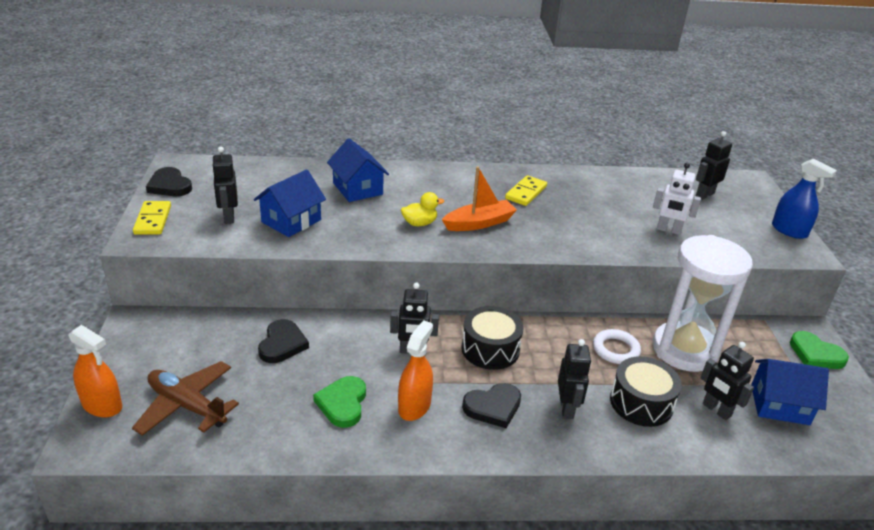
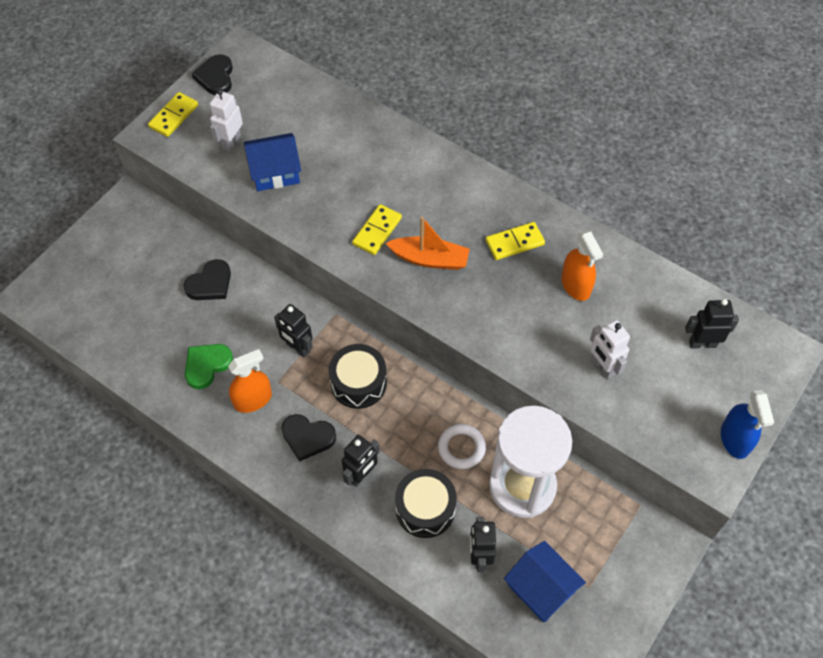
camera: 40 degrees right, 25 degrees up
(102, 405) = (59, 270): orange spray bottle -> orange spray bottle (575, 285)
(187, 405) = (108, 303): brown plane -> none
(228, 217) = (231, 142): black robot -> white robot
(357, 189) = (364, 158): blue house -> none
(419, 223) = (377, 231): yellow duck -> yellow domino
(815, 354) = (642, 568): green heart -> none

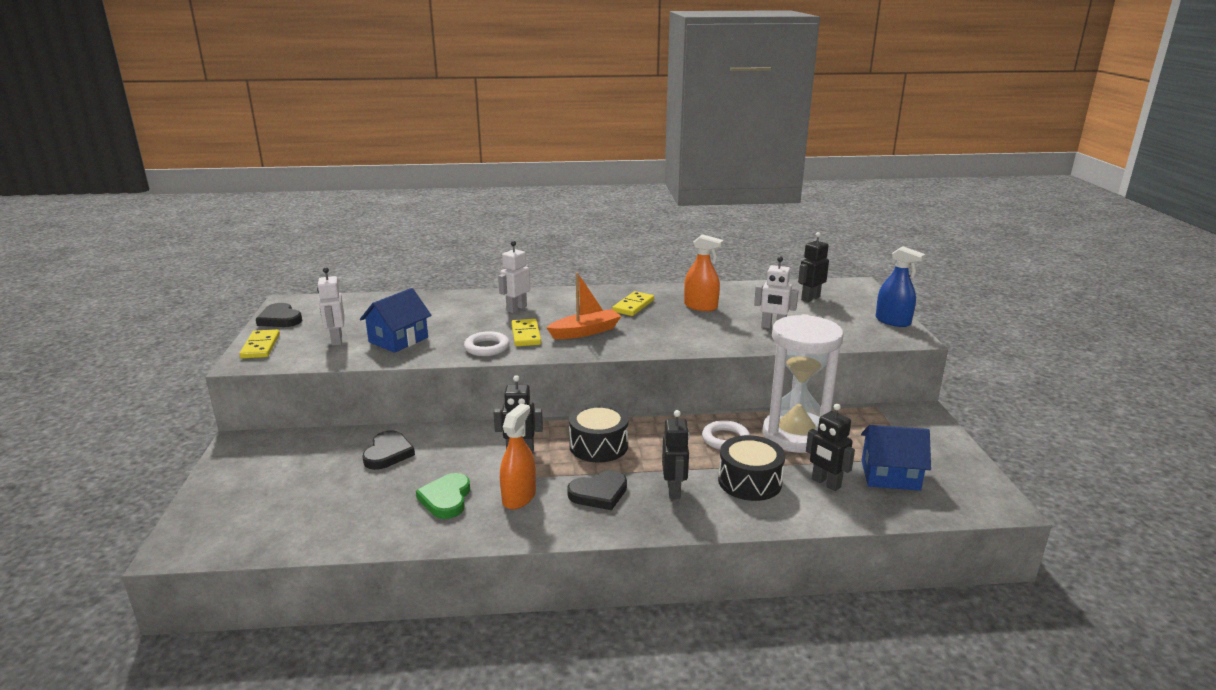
camera: 40 degrees left, 35 degrees down
(330, 231) = (487, 347): none -> white ring
(409, 179) = (516, 308): none -> white robot

